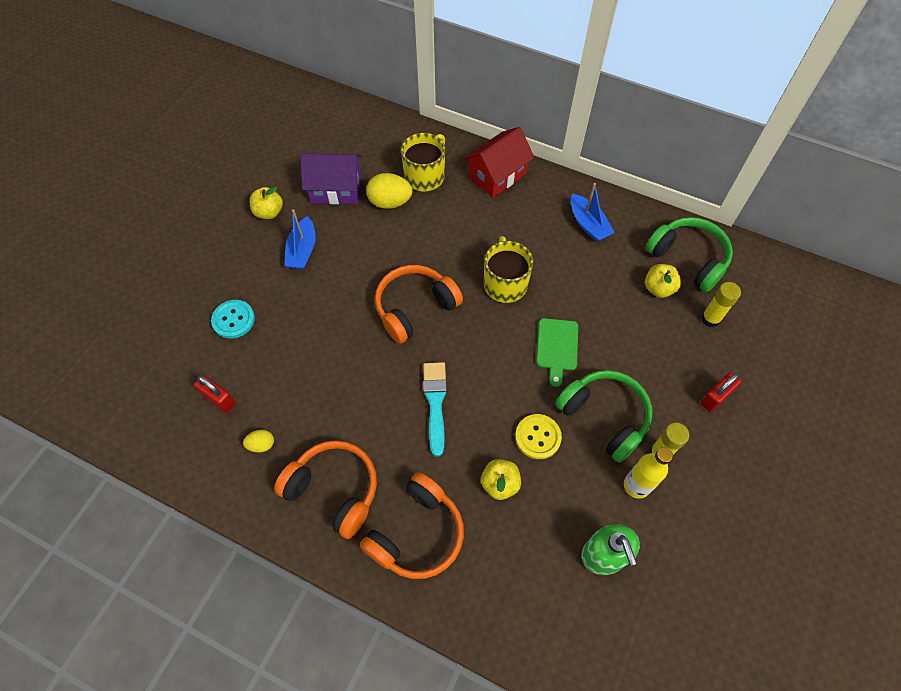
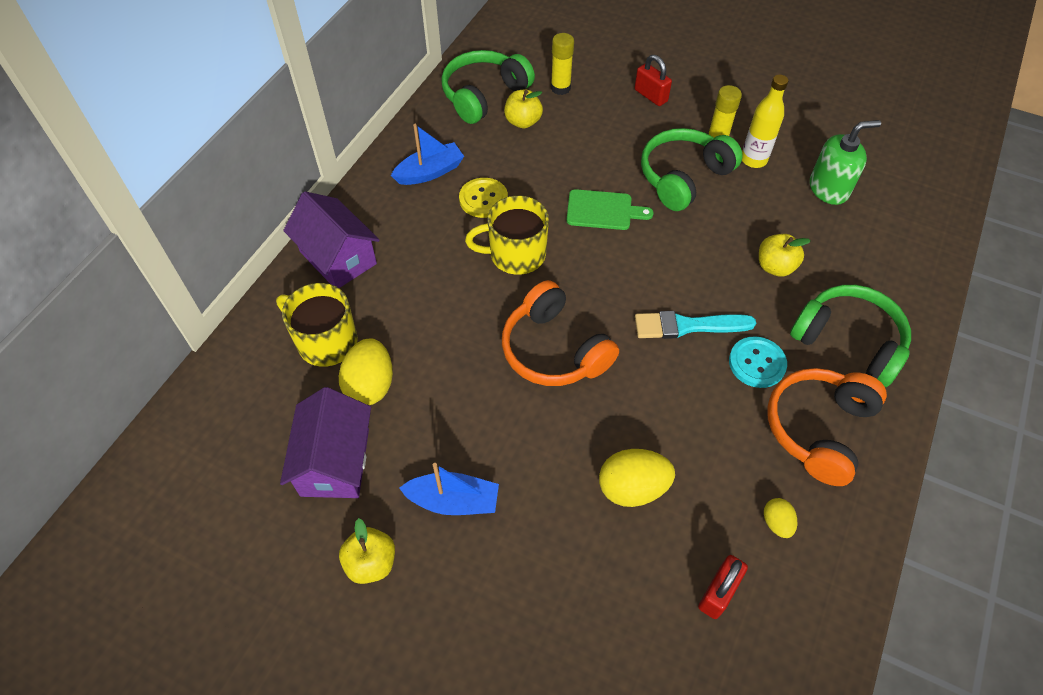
camera: 90 degrees left, 5 degrees down
(233, 320) = (582, 591): turquoise button -> turquoise button (757, 363)
(299, 353) = (632, 488): none -> yellow egg
(417, 534) = (848, 341): orange headphones -> green headphones
(497, 175) = (338, 258): red house -> purple house
(538, 437) = (715, 232): yellow button -> yellow button (483, 199)

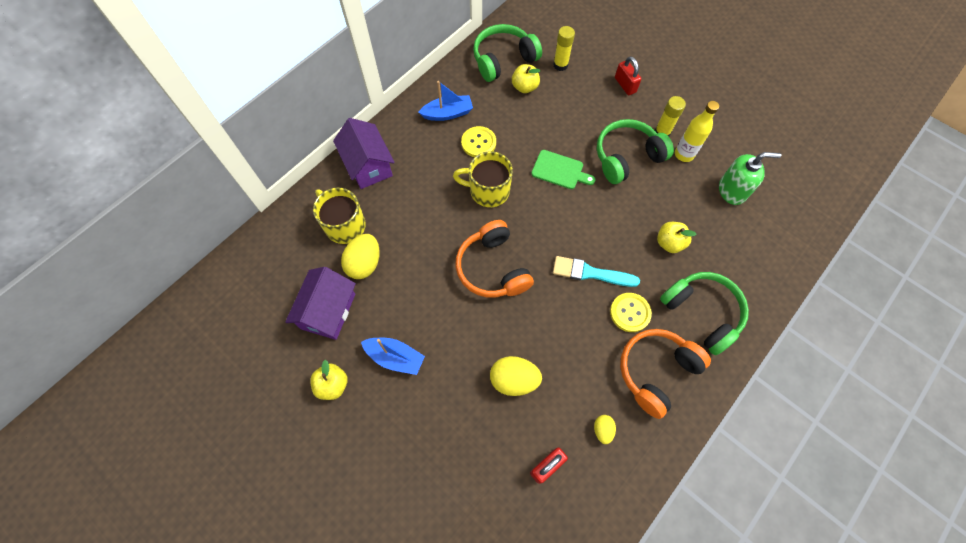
camera: 15 degrees right, 10 degrees up
(757, 363) = (630, 313): turquoise button -> yellow button

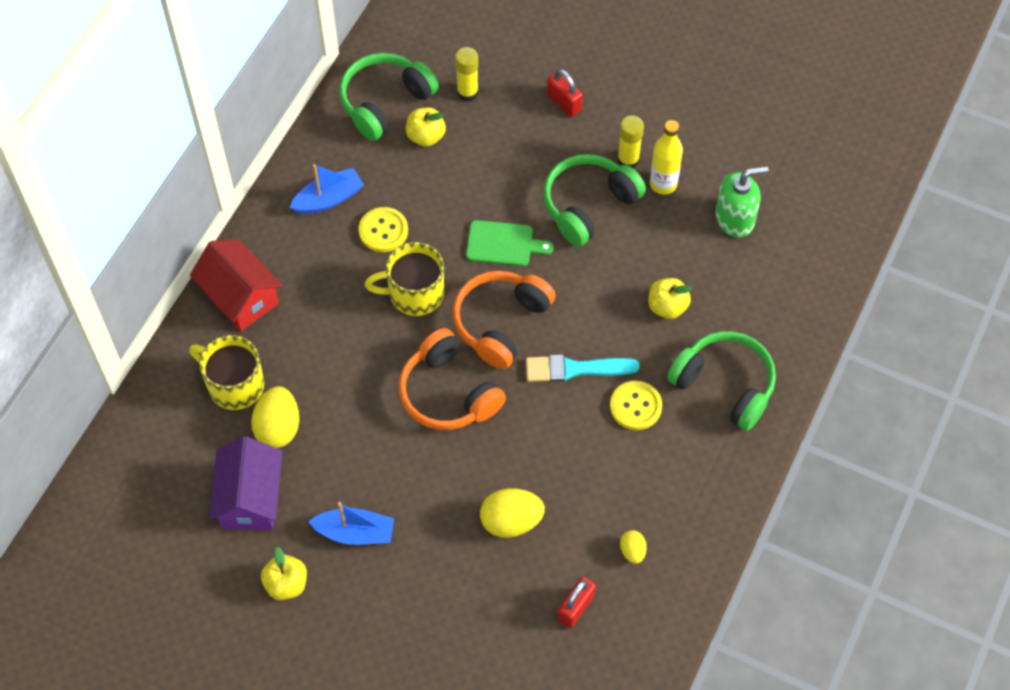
camera: 15 degrees left, 5 degrees down
(368, 165) = (240, 297): purple house -> red house
(656, 372) = (682, 469): orange headphones -> orange headphones (501, 323)

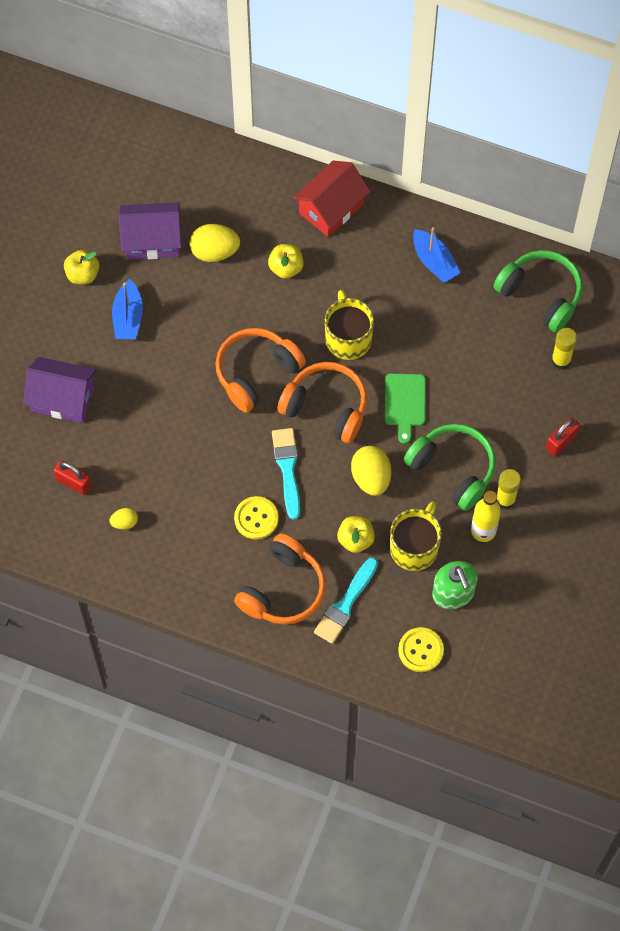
camera: 85 degrees right, 5 degrees up
(234, 385) = (250, 215): yellow mug -> yellow mug (414, 547)
(383, 231) = (407, 307): yellow button -> yellow button (420, 650)
(426, 136) = (508, 331): yellow apple -> yellow apple (286, 268)
(459, 616) = (62, 399): none -> purple house
(511, 521) = (145, 429): yellow egg -> yellow egg (371, 478)
(724, 385) = (283, 589): green headphones -> orange headphones
(744, 323) = (346, 604): none -> turquoise brush

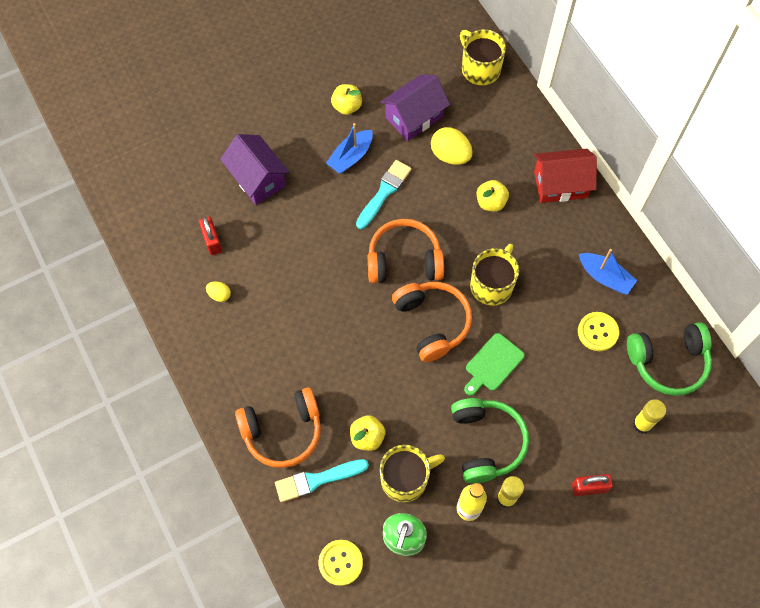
camera: 40 degrees right, 0 degrees up
(152, 240) = (414, 117): purple house -> purple house turned 75 degrees counterclockwise
(171, 153) = (480, 69): none -> yellow mug
(256, 518) = (311, 364): yellow button -> yellow button (597, 332)
(287, 469) = (364, 346): turquoise brush -> turquoise brush (384, 192)
(371, 478) = (419, 400): yellow egg -> none
(434, 262) = (605, 277): blue boat -> blue boat turned 60 degrees counterclockwise
(541, 294) = (668, 362): green headphones -> green headphones turned 90 degrees clockwise

